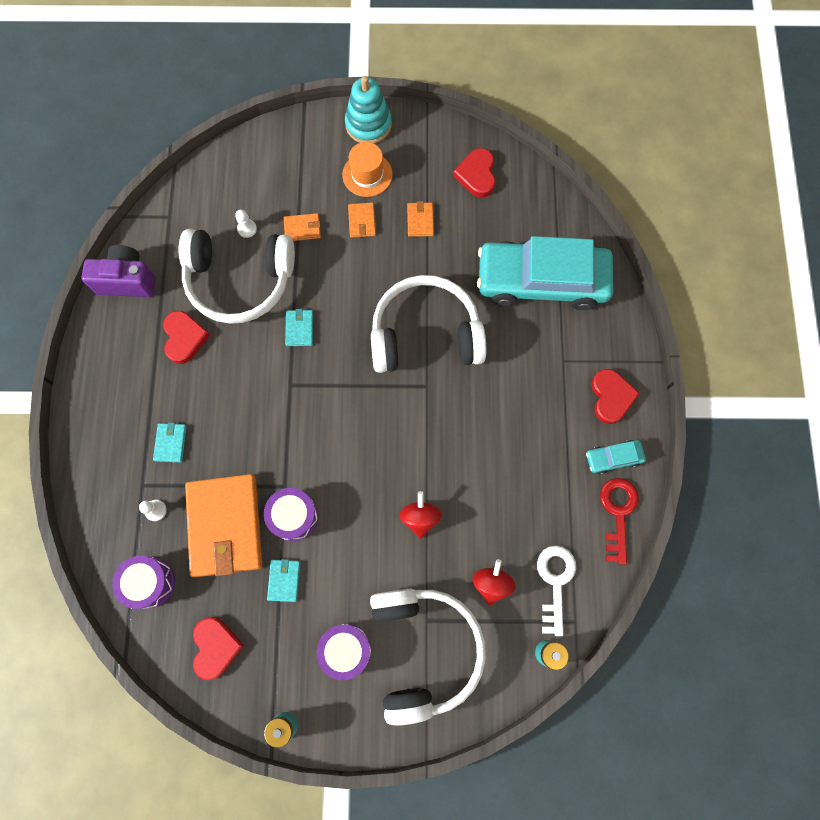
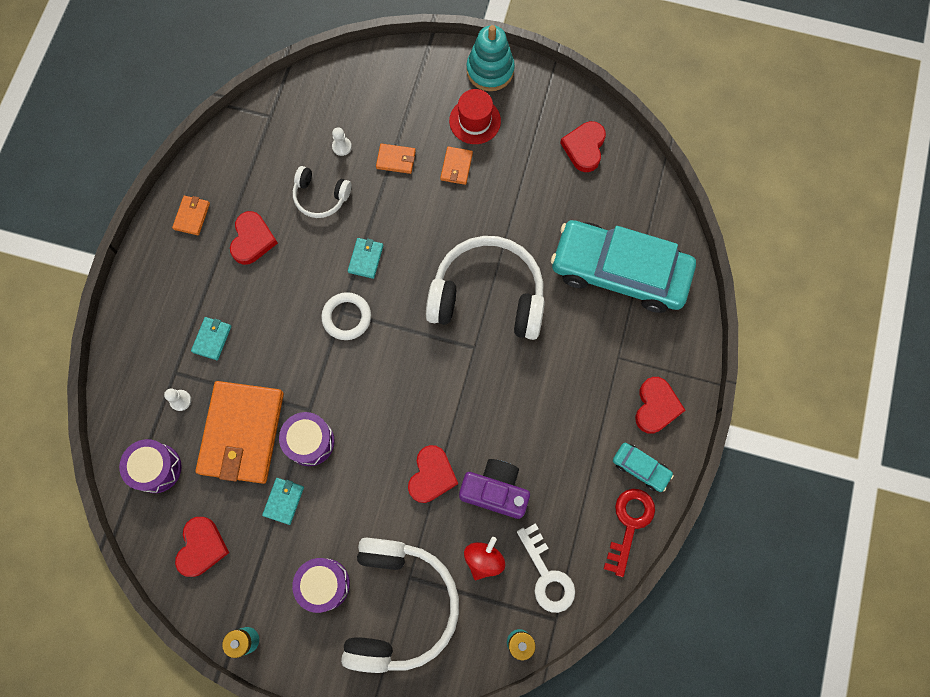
camera: 15 degrees right, 0 degrees up
(127, 280) = (213, 169): purple camera -> purple camera (495, 491)
(239, 281) = (320, 197): white headphones -> white headphones, size x0.50
(296, 389) = (346, 317): none -> white ring
(367, 174) = (475, 121): orange hat -> red hat
(420, 220) = (514, 180): orange wallet -> orange wallet (192, 216)
(420, 517) = (432, 475): red spinning top -> red heart
(555, 582) = (547, 575): white key -> white key turned 135 degrees clockwise
(613, 458) = (640, 468): turquoise car -> turquoise car turned 150 degrees counterclockwise

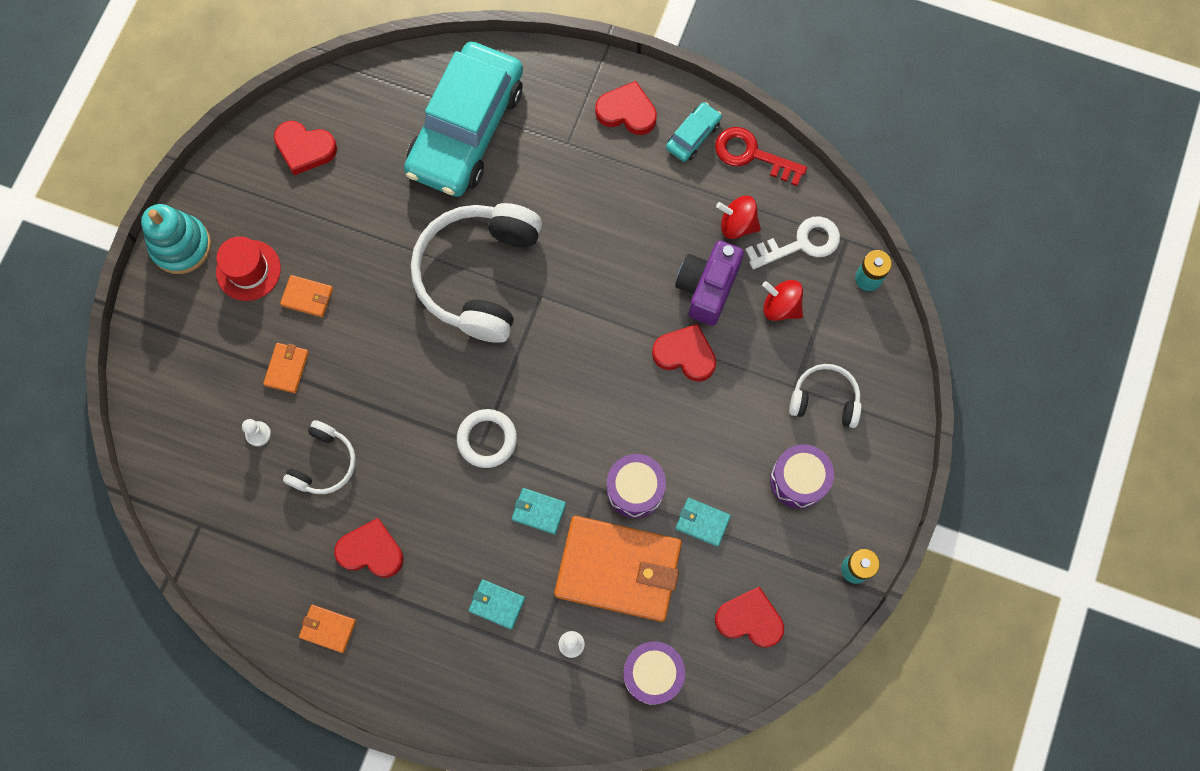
camera: 85 degrees left, 0 degrees up
(366, 259) = (414, 412): turquoise wallet -> turquoise wallet (538, 511)
(399, 605) = (825, 399): white headphones -> white headphones, size x0.50
(558, 514) = (737, 224): none -> red spinning top

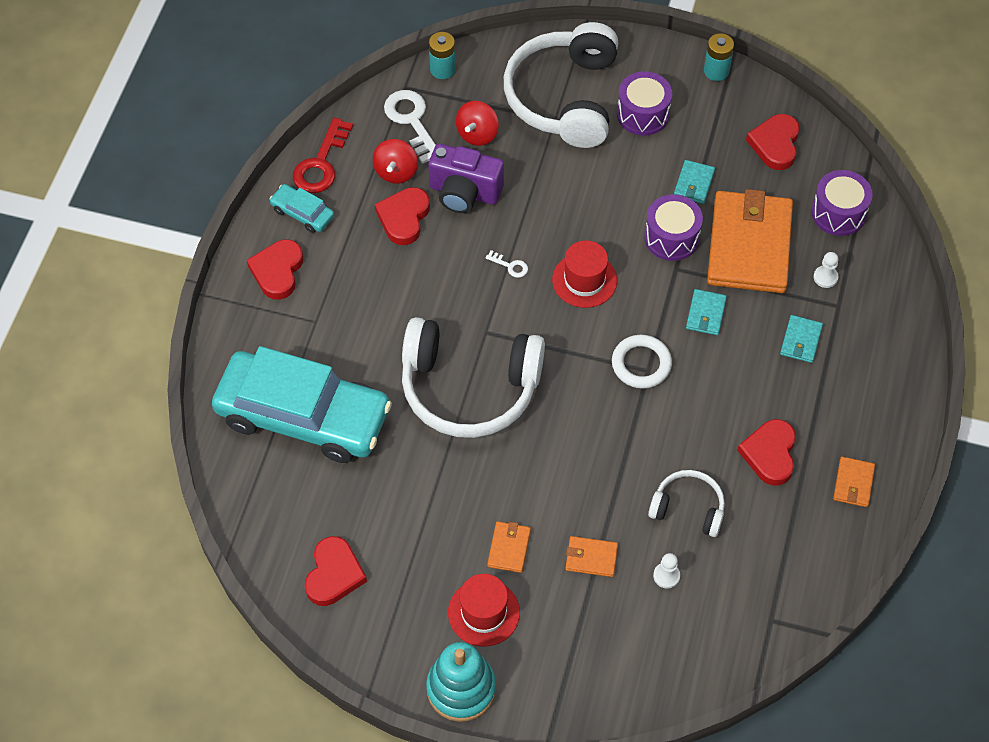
camera: 95 degrees left, 15 degrees down
(591, 395) = (584, 280): none -> red hat
(614, 325) = (510, 266): none -> white key
(685, 354) = (534, 206): red heart -> red heart (404, 218)
(825, 399) = (564, 97): white headphones -> white headphones, size x1.99

